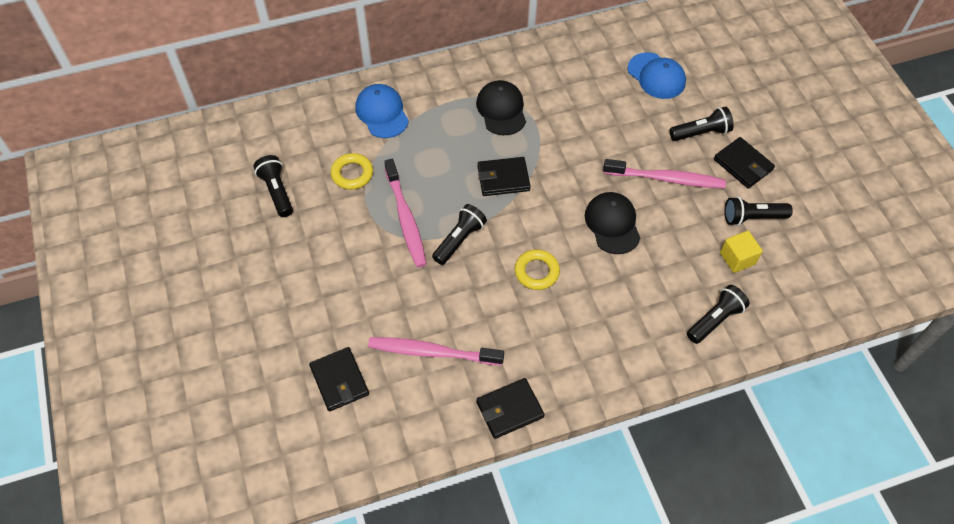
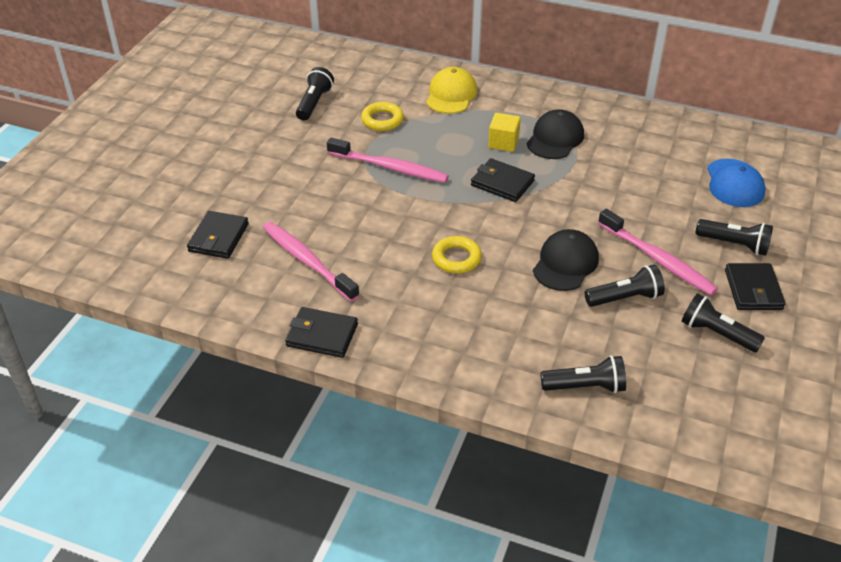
camera: 40 degrees right, 15 degrees down
(382, 113) = (451, 95): blue cap -> yellow cap
(405, 218) = (390, 167): pink toothbrush -> pink toothbrush turned 90 degrees counterclockwise
(459, 240) = (416, 203): black flashlight -> black flashlight (625, 298)
(737, 258) = (663, 355): yellow cube -> yellow cube (503, 143)

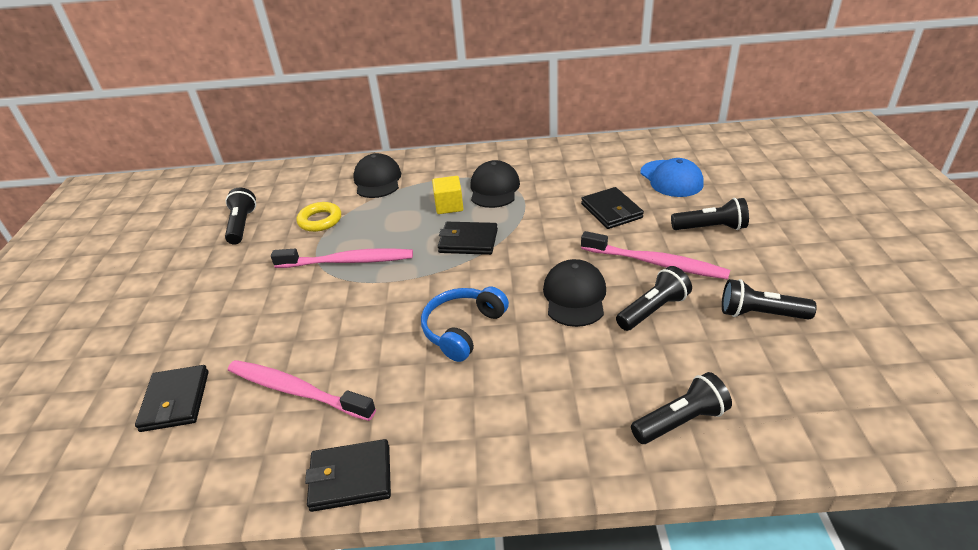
camera: 20 degrees left, 5 degrees down
(451, 95) = (377, 180): yellow cap -> black cap
(456, 258) = (463, 329): yellow ring -> blue headphones
(753, 289) = (757, 261): black wallet -> black wallet (611, 211)

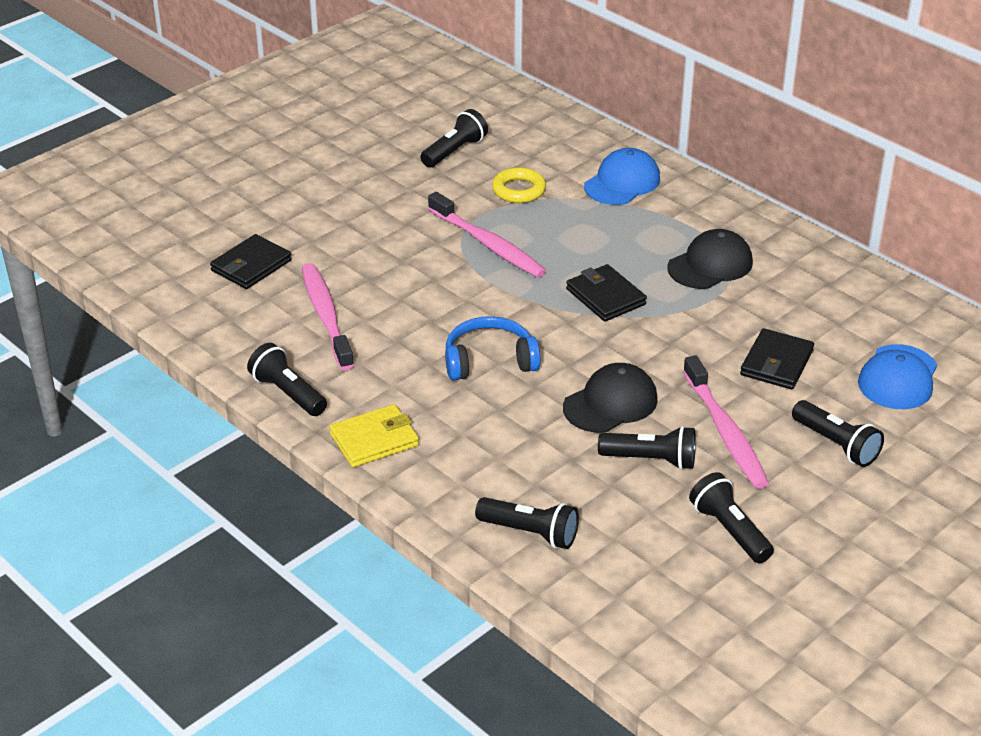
camera: 45 degrees right, 0 degrees up
(351, 478) = (288, 393): black wallet -> black flashlight
(377, 180) = (622, 182): black cap -> blue cap
(449, 206) = (642, 253): yellow cube -> none
(474, 453) = (374, 440): none -> yellow wallet

